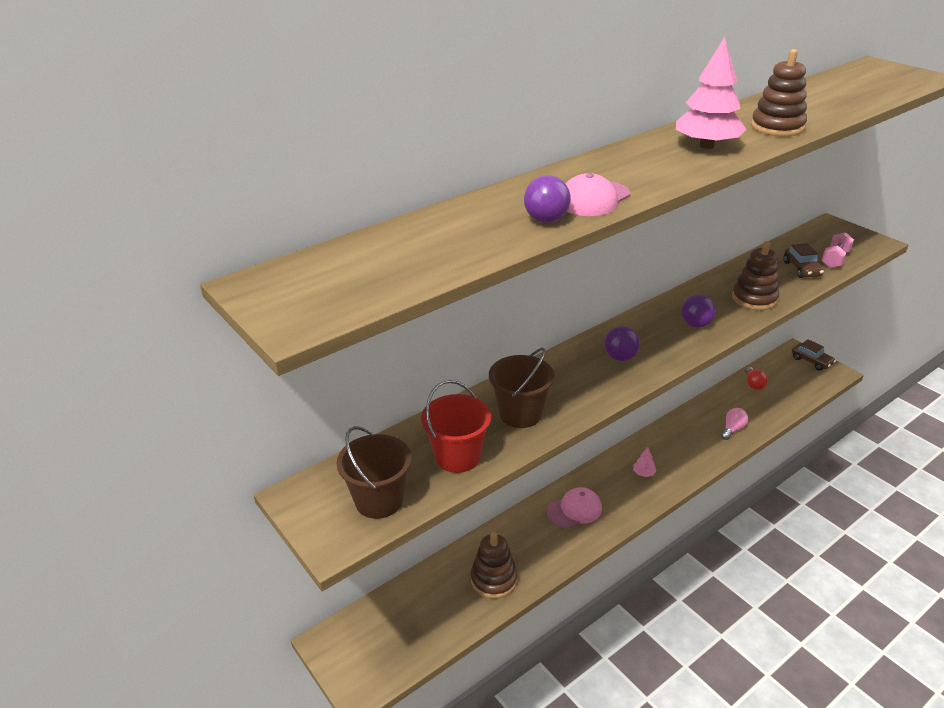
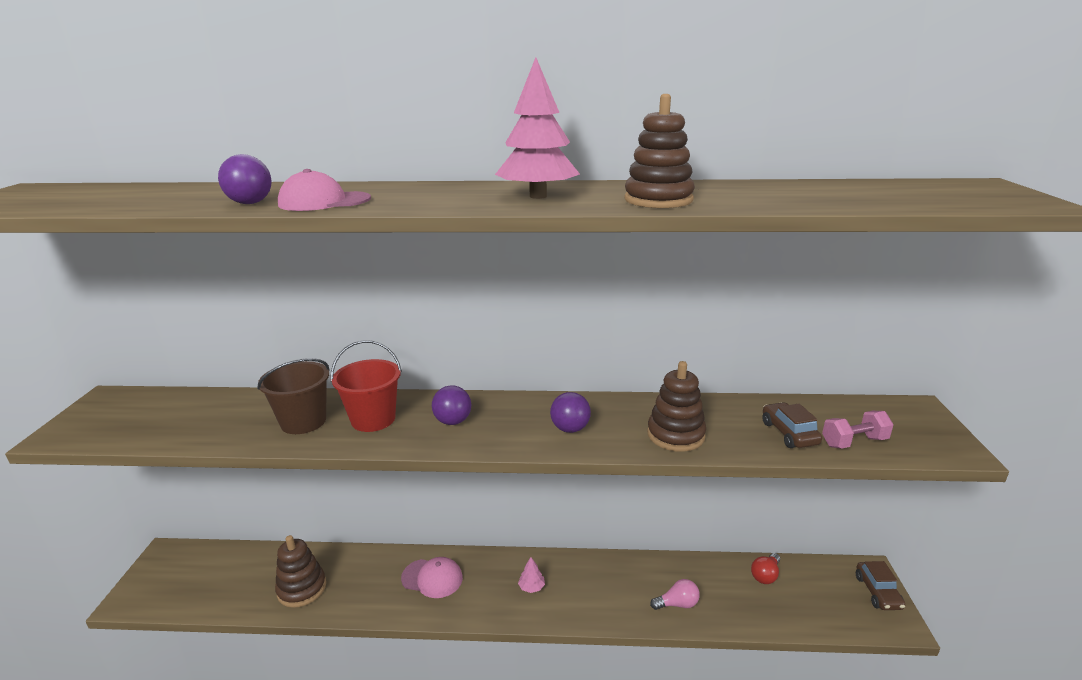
camera: 40 degrees right, 10 degrees down
(379, 500) = (124, 426): brown bucket -> none
(457, 456) = (212, 426): red bucket -> red bucket (373, 419)
(802, 269) = (789, 433): brown car -> brown car turned 135 degrees clockwise

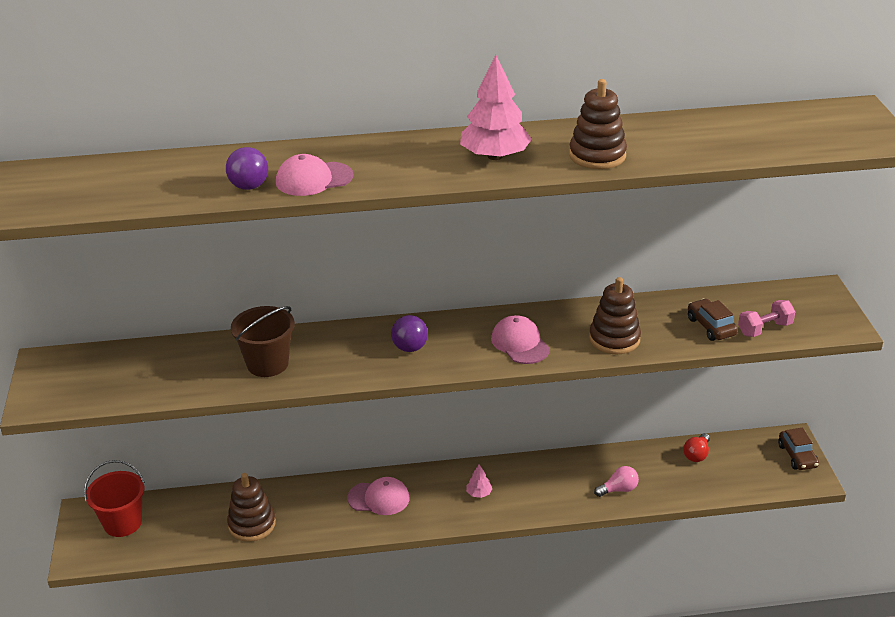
camera: 10 degrees left, 10 degrees up
(373, 419) = (333, 354): red bucket -> red bucket (122, 523)
(570, 429) = (520, 343): purple ball -> pink cap

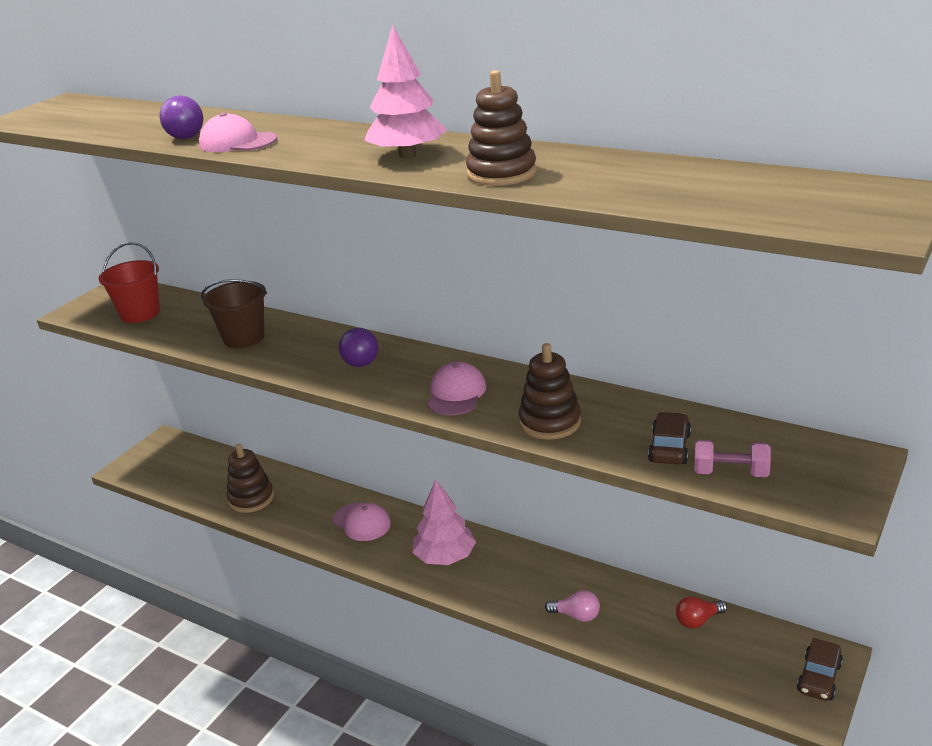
camera: 40 degrees right, 5 degrees down
(122, 523) = (176, 457): red bucket -> red bucket (140, 313)
(479, 493) = (445, 557): pink tree -> pink tree, size x2.21

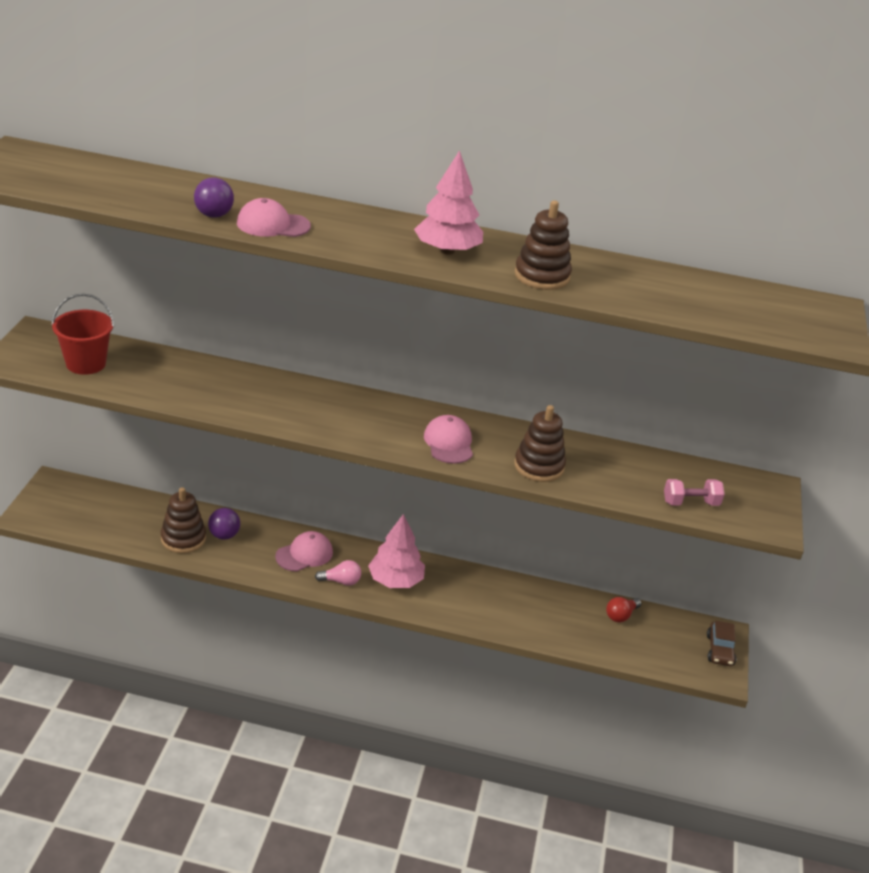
camera: 25 degrees left, 5 degrees up
(244, 338) = (216, 390): brown bucket -> none
(361, 364) = (347, 416): purple ball -> purple ball (224, 535)
(362, 522) = (304, 554): pink cap -> pink cap turned 60 degrees counterclockwise
(576, 615) = (526, 621): pink light bulb -> pink light bulb (341, 581)
(669, 448) = (639, 484): brown car -> none

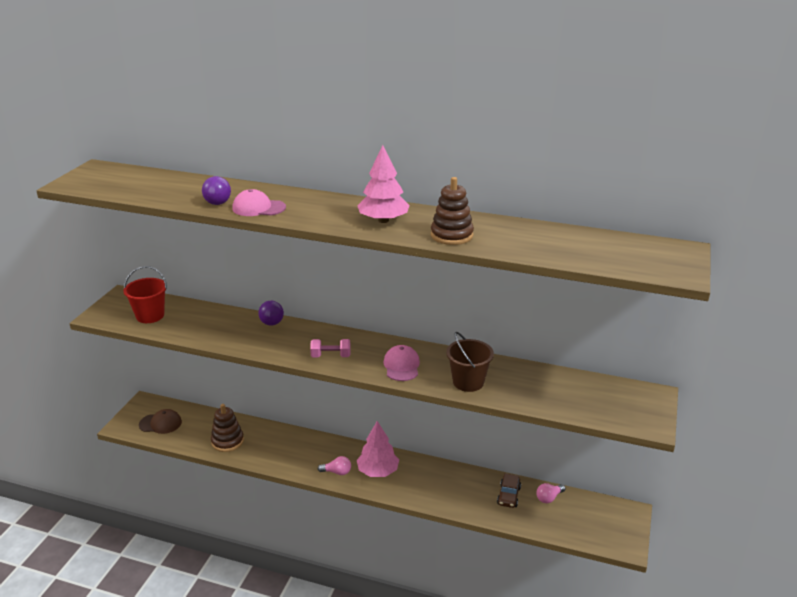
camera: 10 degrees right, 5 degrees down
(83, 513) = (160, 423): none -> brown cap
(224, 535) = (257, 438): purple ball -> purple ball (272, 323)
(304, 554) = (313, 452): pink cap -> none
(539, 466) = (468, 382): brown stacking toy -> brown bucket
(621, 615) = (549, 498): red light bulb -> pink light bulb
(690, 503) = (585, 408): pink dumbbell -> pink dumbbell (331, 356)
(720, 650) = (626, 525): brown car -> brown car (508, 496)

